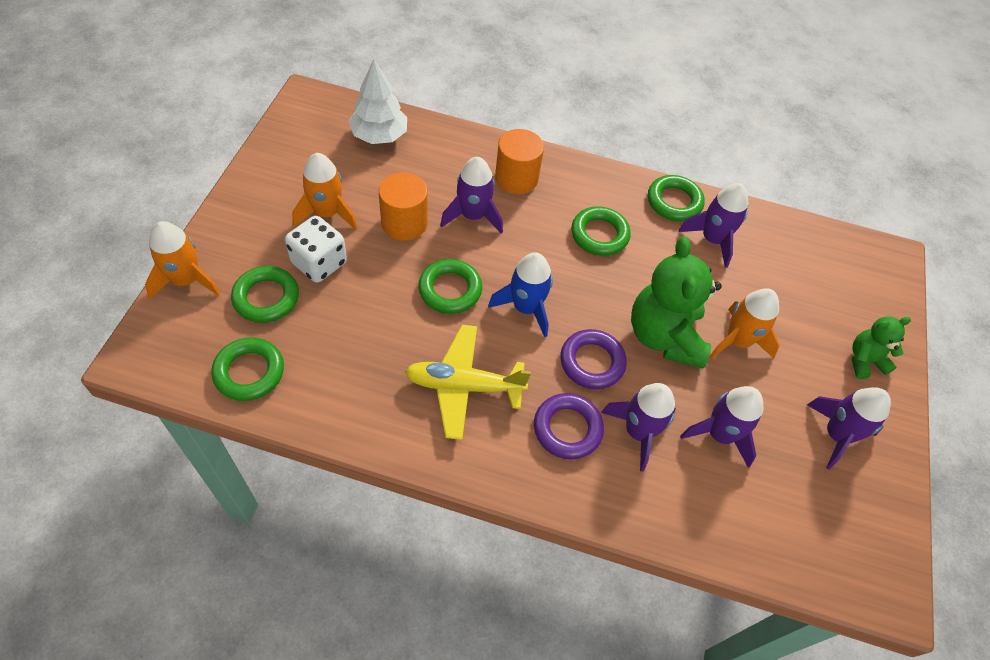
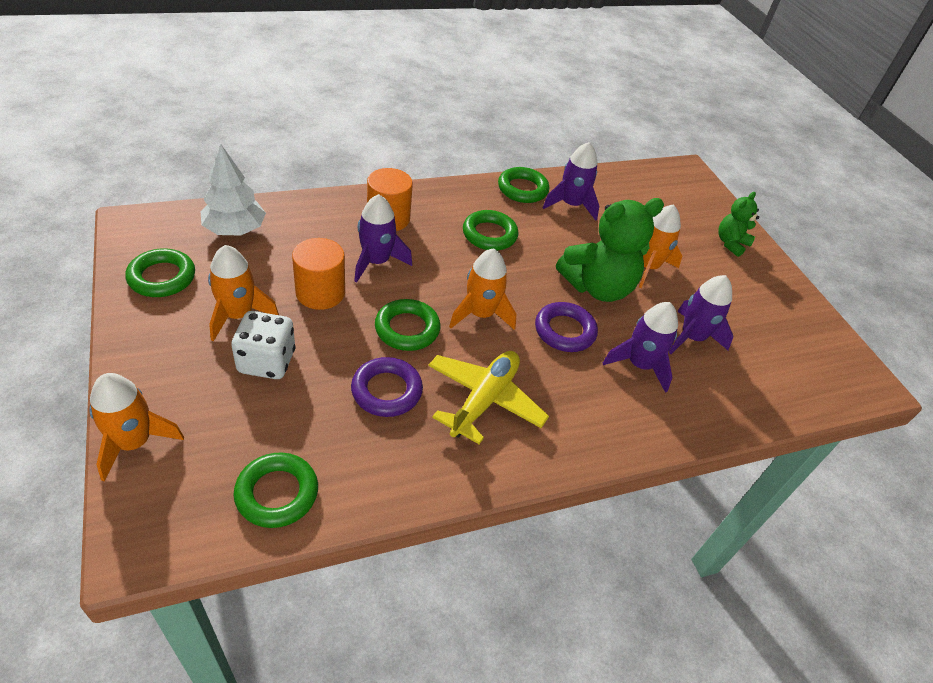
camera: 35 degrees left, 10 degrees down
(266, 298) = (238, 417): green ring -> green ring (162, 277)
(463, 386) = (484, 400): yellow plane -> yellow plane turned 150 degrees clockwise
(526, 308) = (481, 314): blue rocket -> orange rocket
(567, 429) = (590, 390): purple ring -> purple ring (386, 391)
(664, 336) = (598, 287): green teddy bear -> green teddy bear turned 75 degrees counterclockwise
(836, 435) = (757, 300): purple rocket -> none

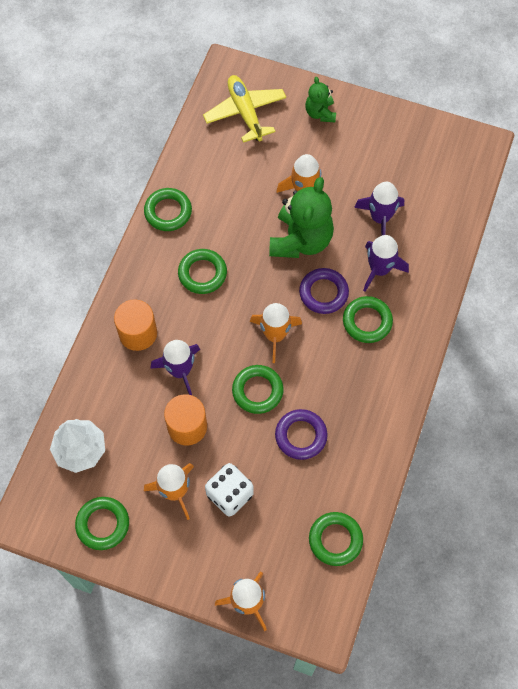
camera: 45 degrees left, 20 degrees up
(484, 400) = (345, 383): yellow plane -> yellow plane (245, 112)
(571, 205) = (208, 190): purple rocket -> none
(573, 384) = (367, 321): none -> green ring

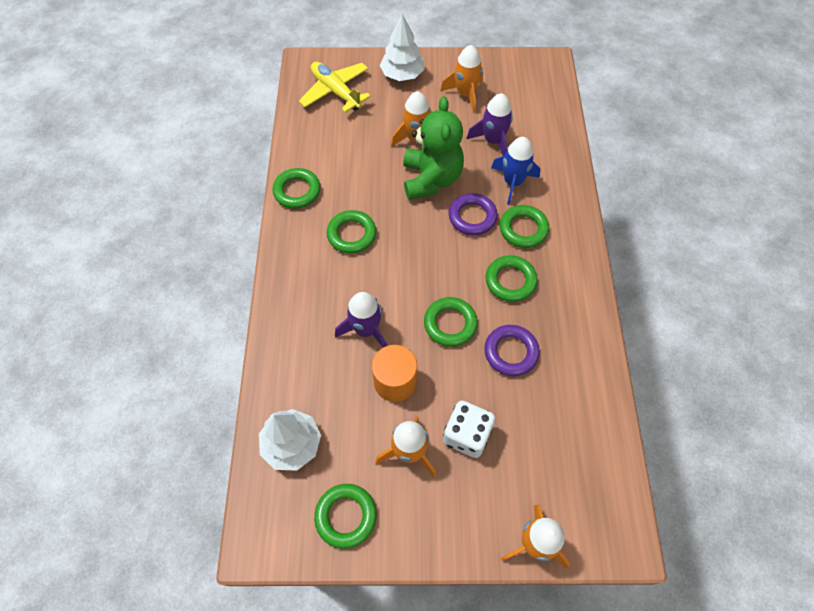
camera: 20 degrees left, 5 degrees down
(138, 333) = (309, 308): orange cylinder -> none
(275, 335) = (444, 267): orange rocket -> orange rocket (465, 94)
(320, 113) = (402, 75): green teddy bear -> white tree
(335, 540) = (592, 442): green ring -> green ring (510, 281)
(379, 269) = (513, 182): purple rocket -> blue rocket

